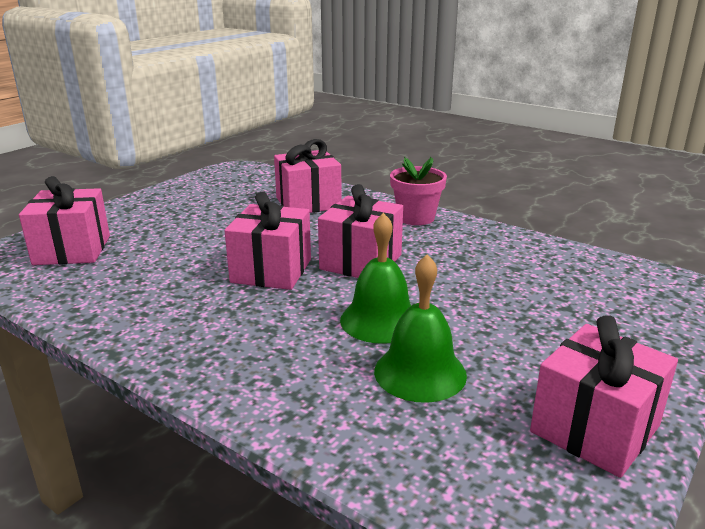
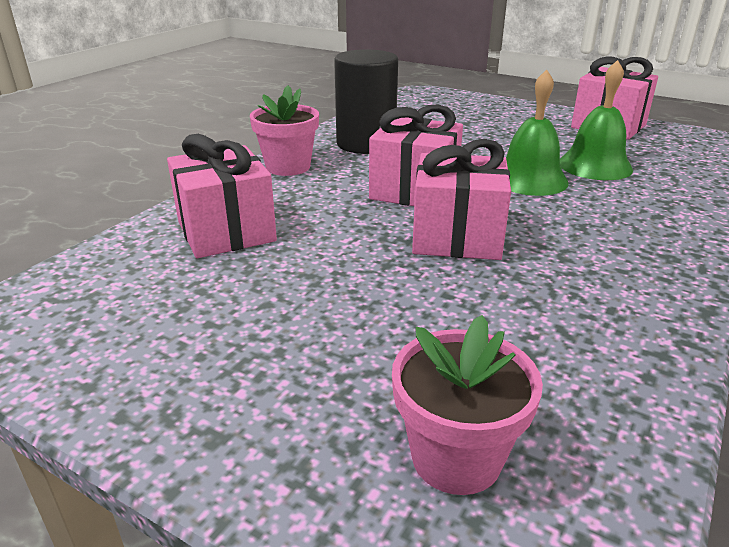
camera: 95 degrees left, 5 degrees up
(72, 250) = (456, 457): pink gift -> pink flower pot
(476, 248) = (366, 144): none -> black cylinder

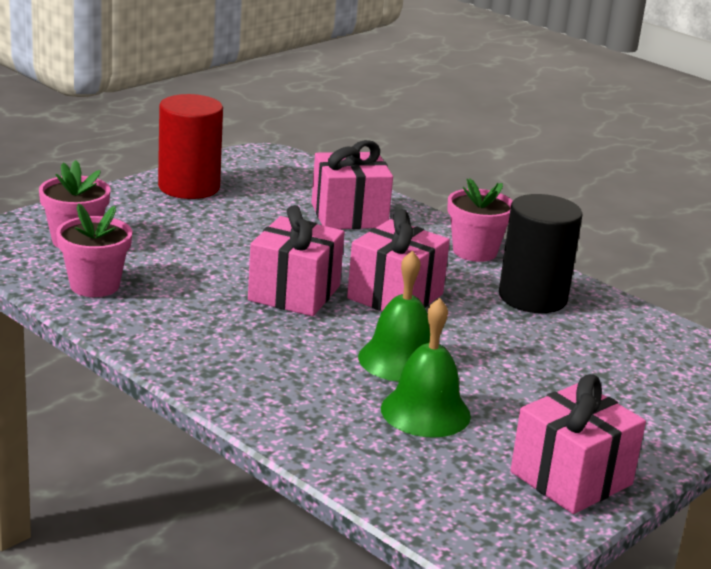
camera: 100 degrees right, 5 degrees down
(159, 376) = (189, 187): none -> red cylinder
(585, 386) = (94, 285): none -> pink flower pot

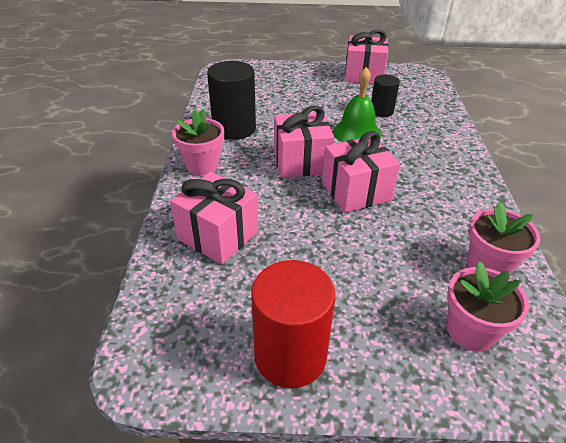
camera: 130 degrees left, 15 degrees up
(425, 412) = (381, 111): green bell -> black cylinder

